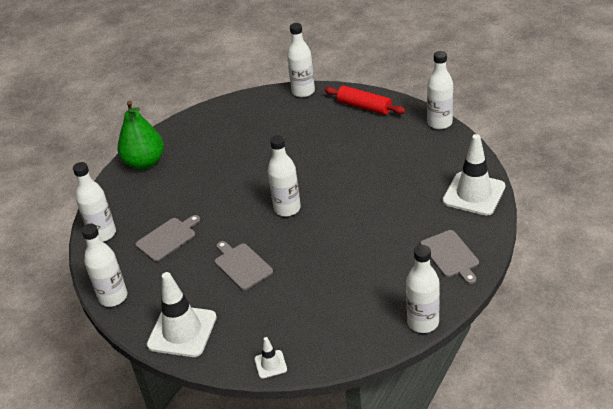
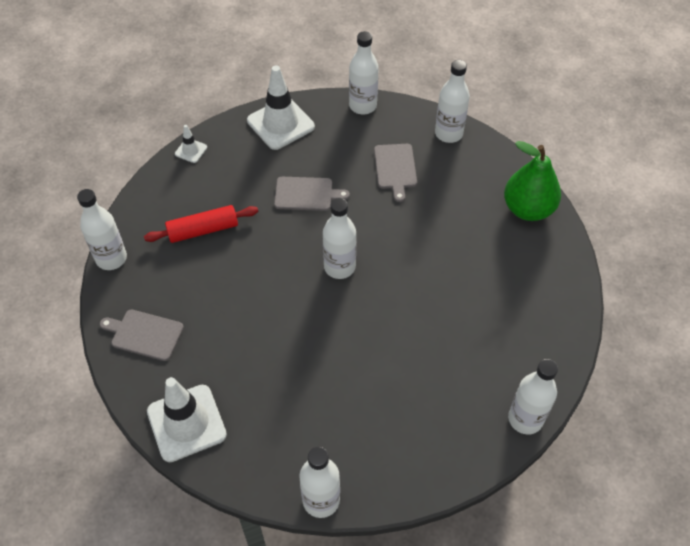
camera: 125 degrees right, 15 degrees up
(364, 107) = (431, 453): red rolling pin -> red rolling pin (203, 230)

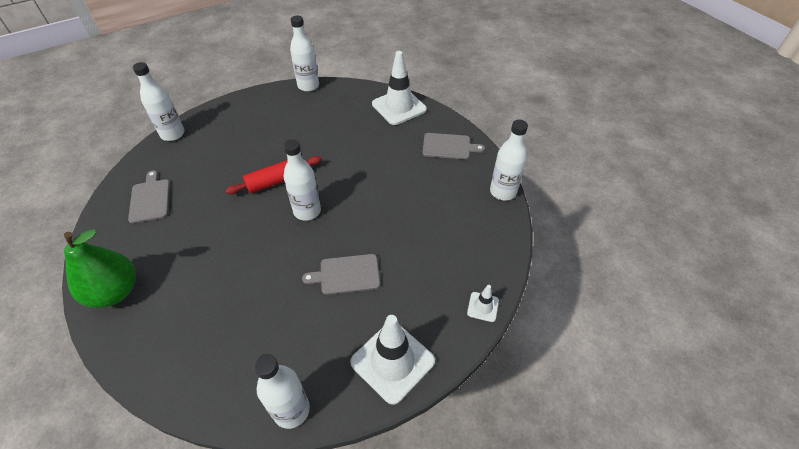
camera: 170 degrees right, 5 degrees down
(203, 230) = (436, 225): red rolling pin -> red rolling pin (277, 181)
(395, 168) = (252, 319): grey cutting board -> grey cutting board (150, 199)
(448, 133) = (182, 381): white bottle -> none

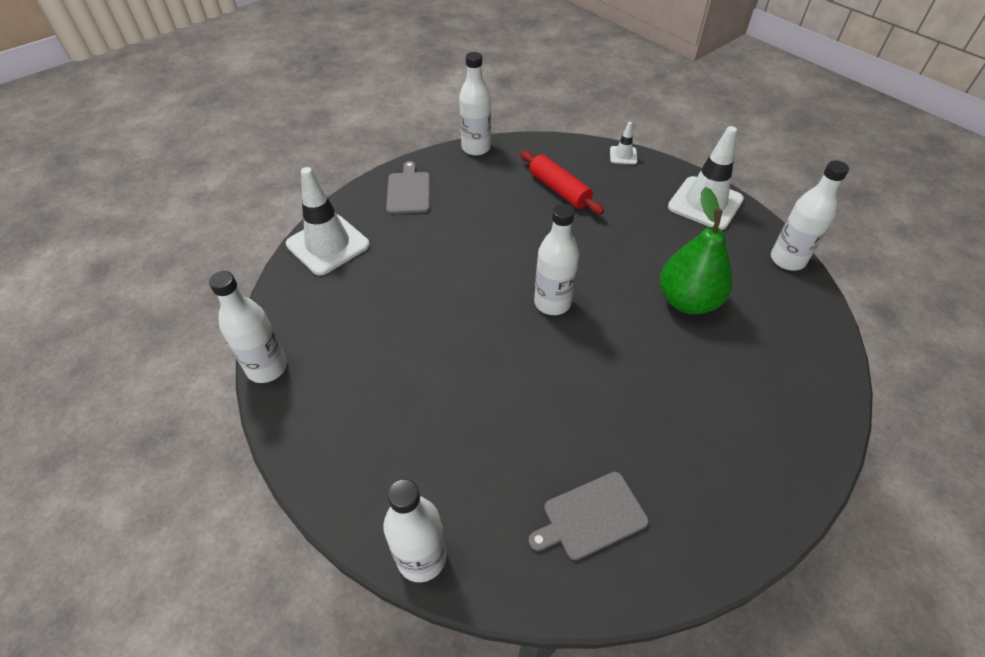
camera: 100 degrees left, 0 degrees up
(115, 292) = (763, 479): green pear -> green pear (687, 301)
(277, 181) = (507, 350): red rolling pin -> red rolling pin (559, 190)
(346, 274) = (629, 249): grey cutting board -> none

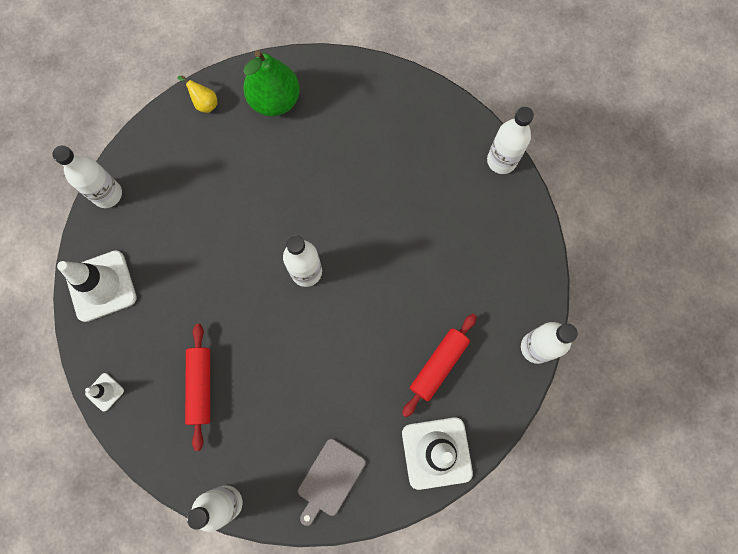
camera: 145 degrees left, 25 degrees up
(365, 301) = (438, 365): none -> red rolling pin
(591, 517) = (400, 124): grey cutting board -> none
(687, 301) = (214, 210): green pear -> green pear (275, 100)
(819, 389) = (204, 103): none -> yellow pear

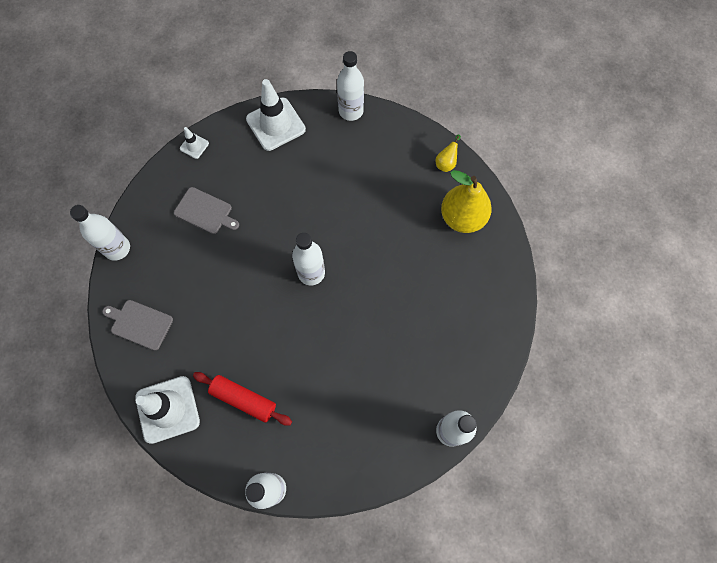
camera: 80 degrees right, 5 degrees down
(200, 386) = (205, 211): red rolling pin -> grey cutting board
(275, 100) = (462, 217): green pear -> yellow pear

